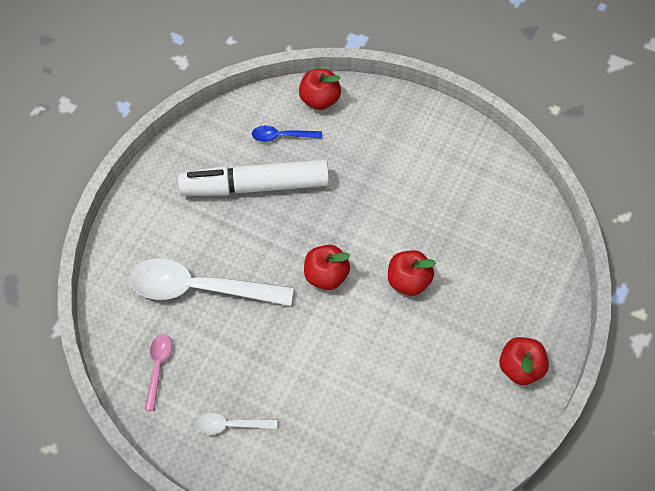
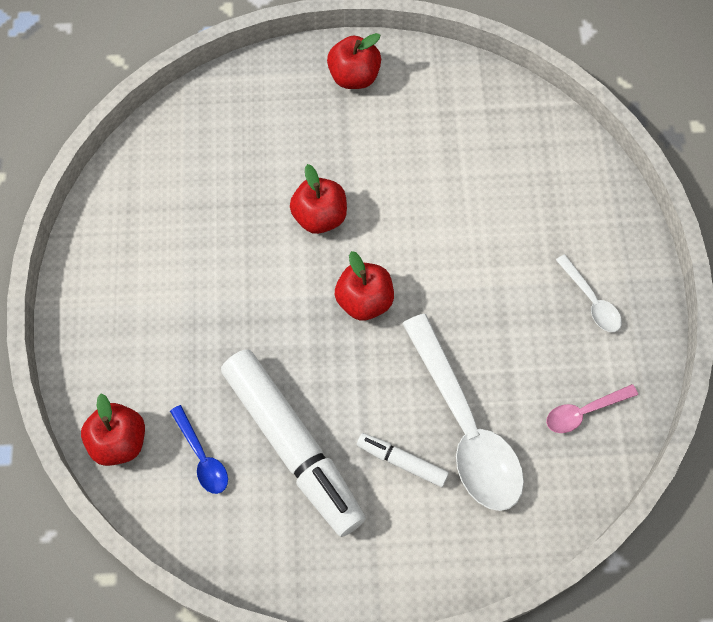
camera: 120 degrees left, 5 degrees up
(203, 240) = (402, 461): none -> white marker

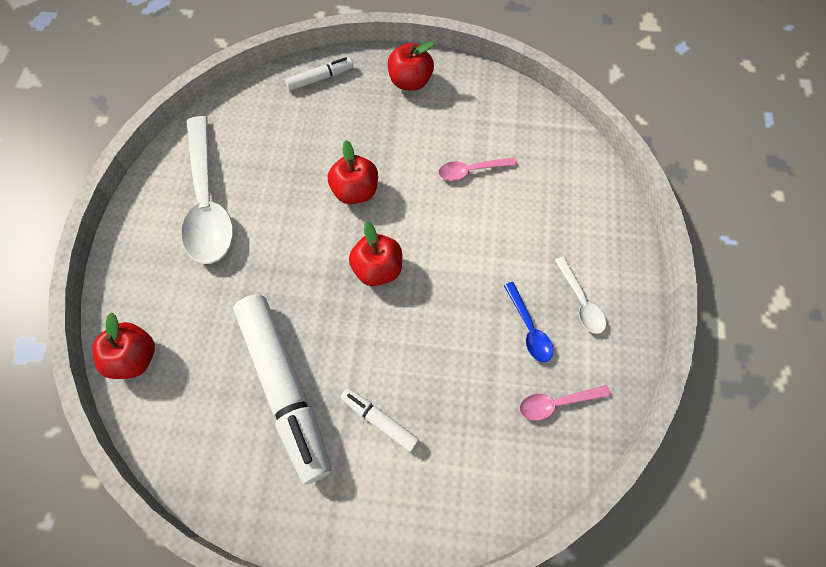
camera: 10 degrees right, 0 degrees up
(202, 456) = (202, 384): blue spoon -> blue spoon (529, 328)
(248, 88) = (320, 78): none -> white marker
(445, 173) = (471, 171): none -> pink spoon
(465, 426) = (444, 398): white spoon -> white spoon (207, 202)

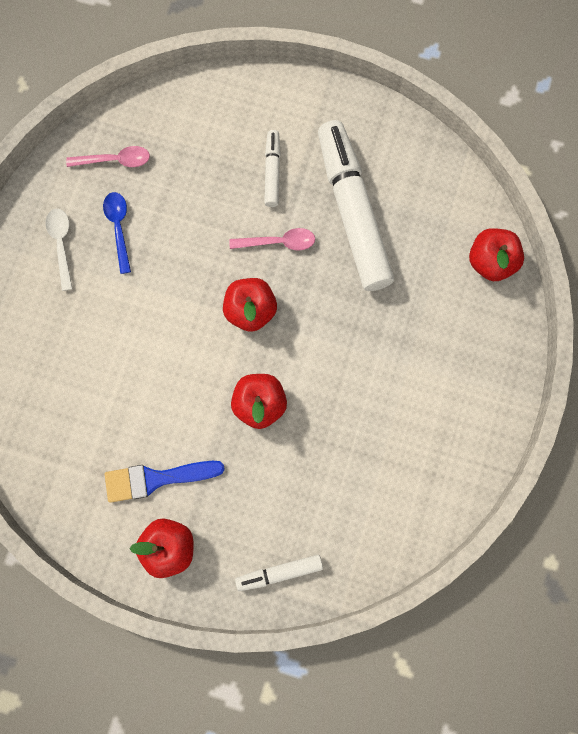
camera: 170 degrees left, 10 degrees up
(207, 202) = (421, 418): white spoon -> none
(379, 420) = (272, 172): white marker -> white marker turned 135 degrees counterclockwise
(432, 124) = (156, 479): none -> blue brush
(471, 171) = (127, 408): pink spoon -> pink spoon (278, 242)

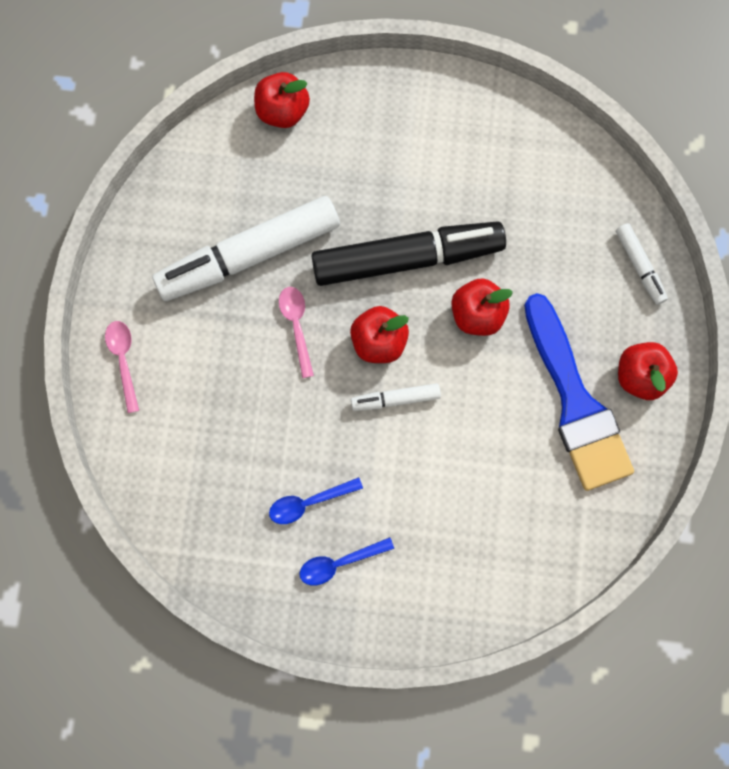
camera: 100 degrees left, 0 degrees up
(61, 245) = (339, 563): white spoon -> blue spoon
(115, 160) = (227, 525): pink spoon -> pink spoon (123, 361)
(156, 479) = (576, 403): blue brush -> blue brush, size x1.65
(272, 172) = (214, 347): white marker -> white marker (395, 399)
(325, 350) = (407, 258): none -> black marker

